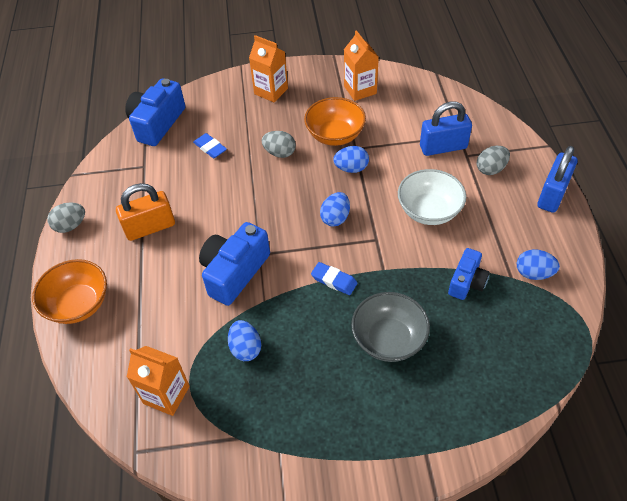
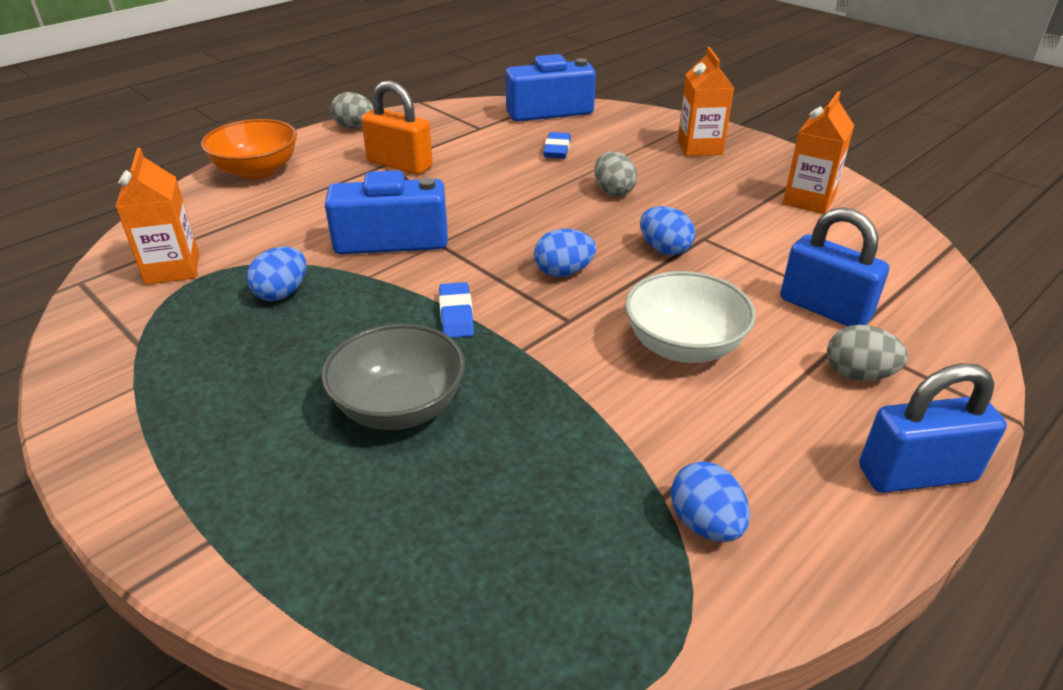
camera: 50 degrees right, 15 degrees down
(335, 135) = (701, 215): orange bowl -> none
(467, 282) = (592, 445): blue camera -> none

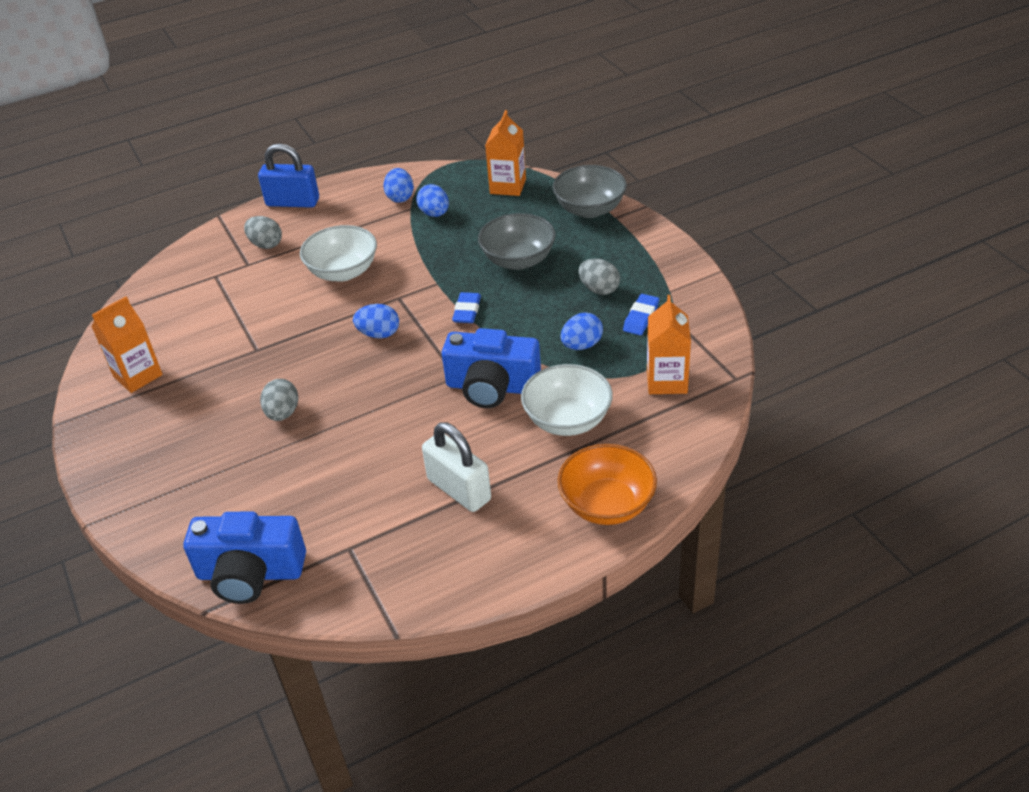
camera: 160 degrees left, 5 degrees up
(265, 555) = (589, 209): none -> grey bowl
(298, 221) = (567, 420): none -> white bowl
(354, 127) = (492, 579): grey egg -> grey egg (599, 289)
(399, 164) = (459, 489): orange padlock -> white padlock
(557, 149) = (291, 487): blue eraser -> blue eraser (641, 318)
(664, 249) = (294, 343): blue egg -> blue egg (434, 214)
(700, 147) = (151, 465): orange carton -> orange carton (508, 186)
(824, 308) = (238, 283): blue padlock -> none

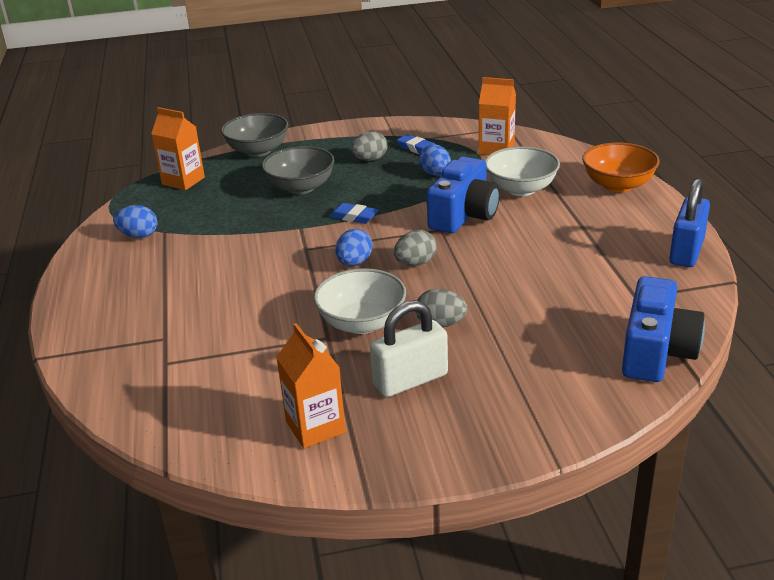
camera: 75 degrees left, 10 degrees down
(266, 244) = (137, 323): grey egg -> grey egg (415, 263)
(293, 202) = (72, 301): blue padlock -> blue padlock (686, 252)
(343, 272) = (236, 276): white bowl -> white bowl (362, 323)
(434, 214) = (188, 220): blue egg -> none
(459, 489) = (582, 240): white padlock -> white padlock (410, 380)

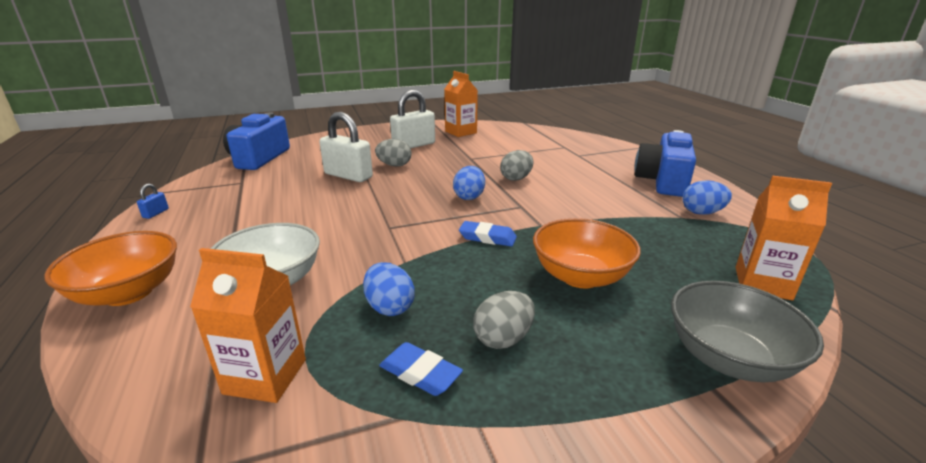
camera: 170 degrees right, 5 degrees down
(300, 187) = (580, 276): grey bowl -> orange bowl
(362, 323) = (449, 164): white bowl -> none
(415, 263) = (414, 198): grey egg -> grey egg (516, 178)
(464, 215) = (360, 243): blue camera -> blue camera (663, 181)
(500, 304) = (348, 176): none -> white padlock
(686, 252) = (156, 213): blue padlock -> blue padlock, size x0.42

